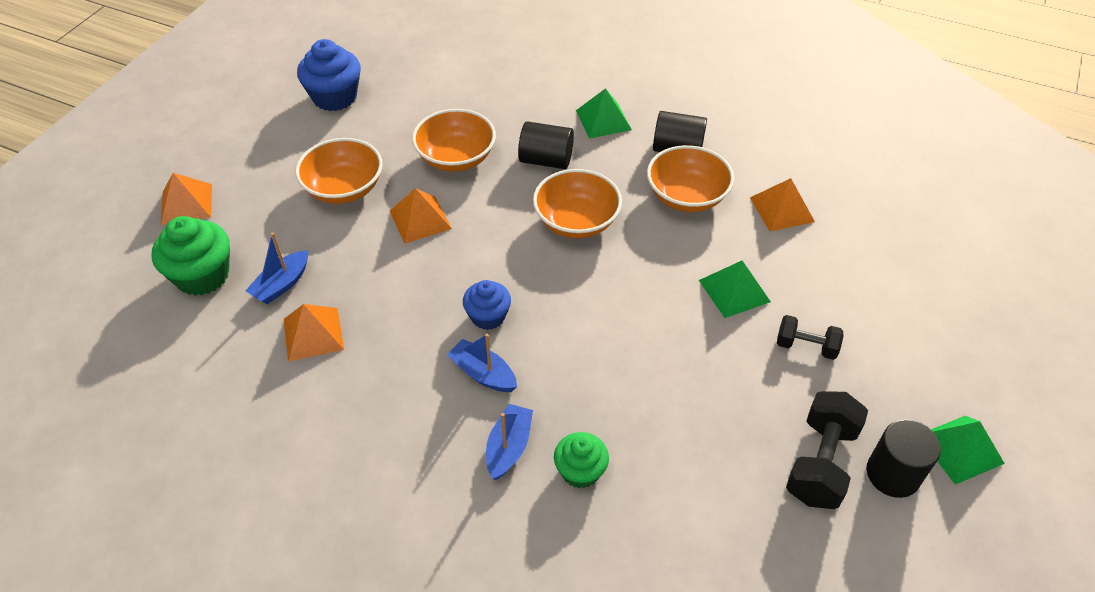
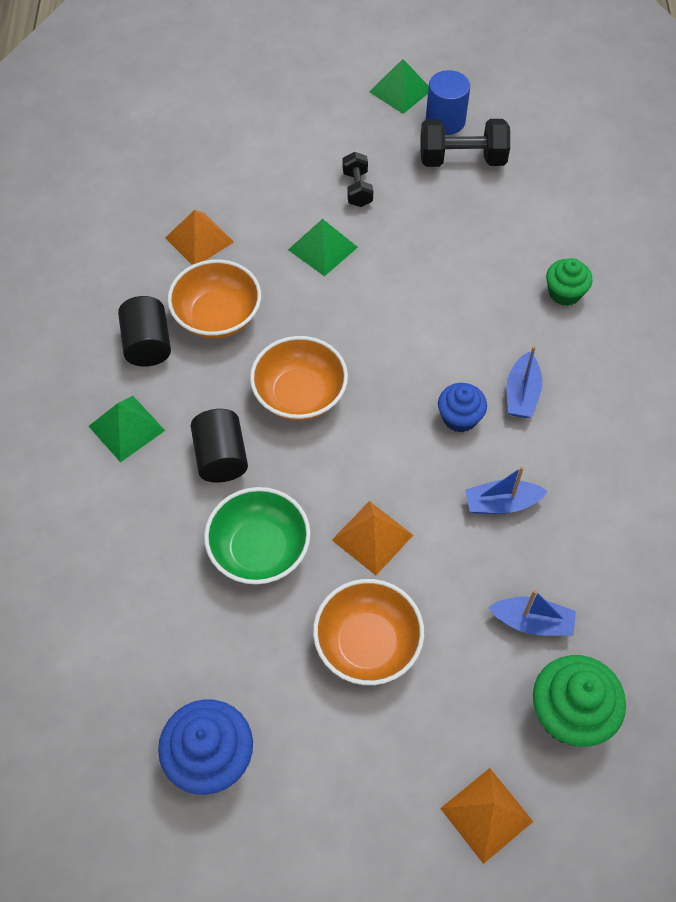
camera: 115 degrees left, 10 degrees up
(313, 334) = (569, 554): orange pyramid -> none
(456, 158) = (259, 549): orange bowl -> green bowl
(509, 447) = (576, 346): blue boat -> blue boat (501, 503)
(893, 474) = (445, 121): black cylinder -> blue cylinder

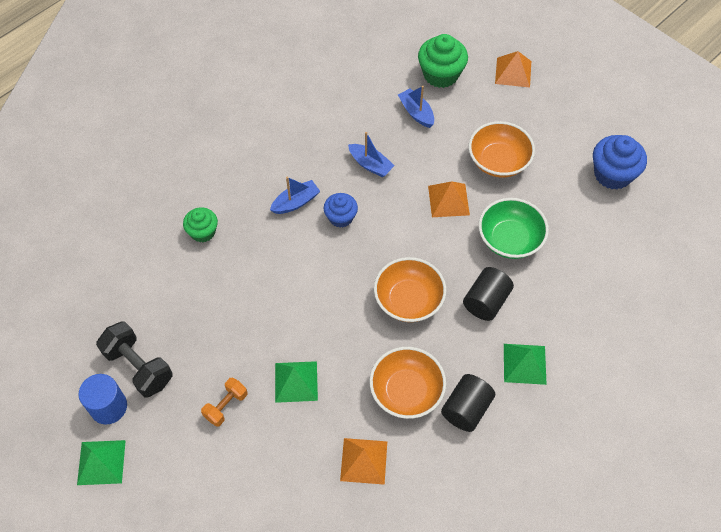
camera: 135 degrees left, 0 degrees up
(357, 189) = (226, 406): black dumbbell -> orange dumbbell

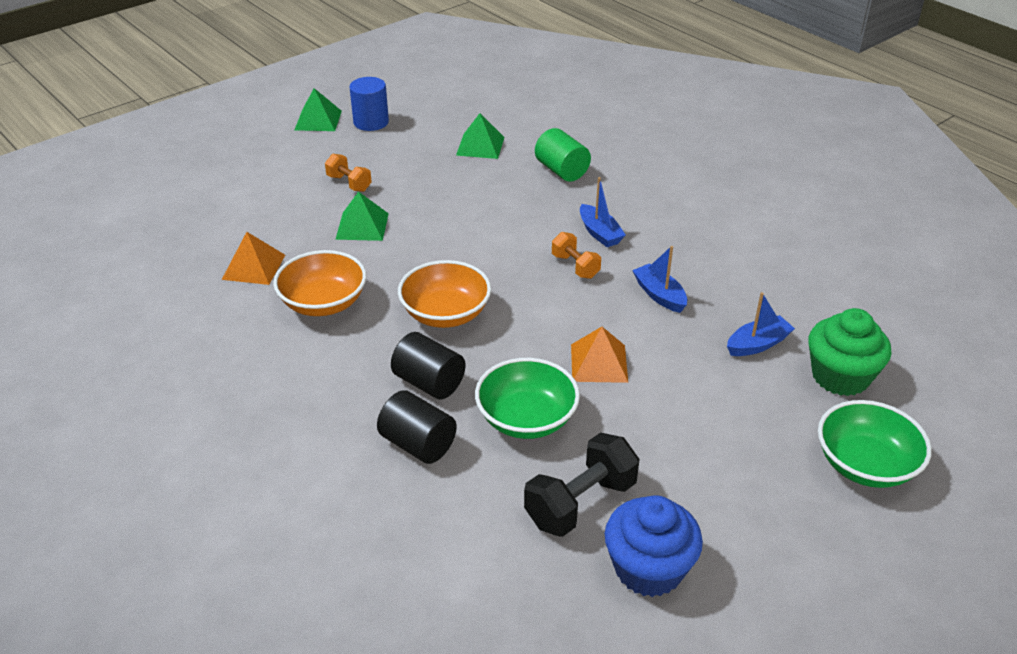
camera: 95 degrees right, 20 degrees down
(138, 367) = (407, 136): black dumbbell -> black dumbbell (580, 503)
(203, 232) = (561, 170): green cupcake -> green cylinder
(341, 217) = (575, 266): blue cupcake -> orange dumbbell
(370, 165) = (659, 295): blue boat -> blue boat turned 105 degrees clockwise
(466, 409) = (283, 349): black cylinder -> black cylinder (418, 444)
(498, 161) = (671, 423): orange bowl -> none
(513, 72) = (865, 464): orange pyramid -> green bowl
(524, 364) = (327, 409): green pyramid -> green pyramid (480, 146)

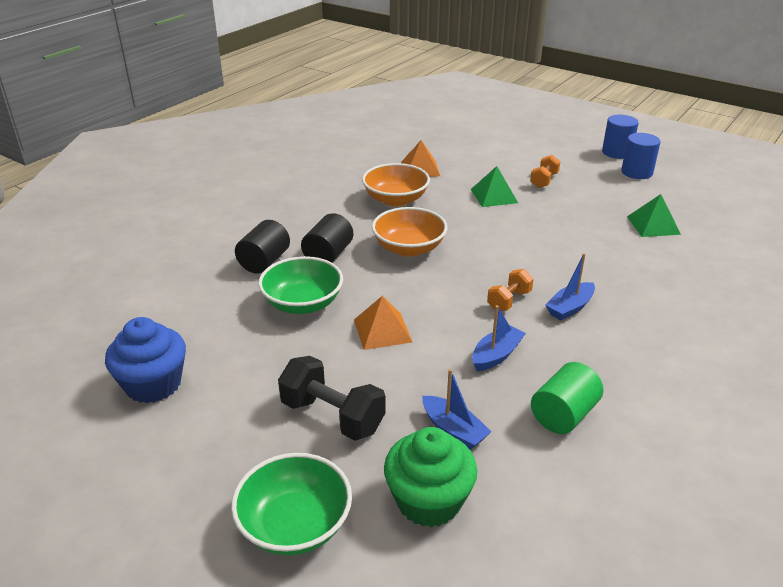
camera: 75 degrees right, 5 degrees down
(318, 120) = (616, 152): green pyramid -> blue cylinder
(561, 170) = (655, 273): green cylinder -> green cylinder (563, 415)
(580, 503) = (218, 341): black dumbbell -> black dumbbell (332, 416)

